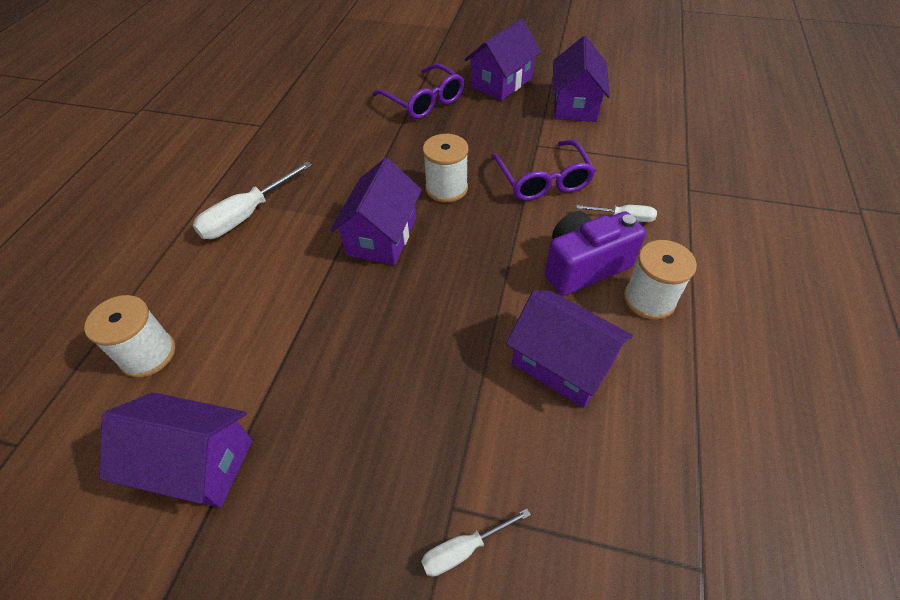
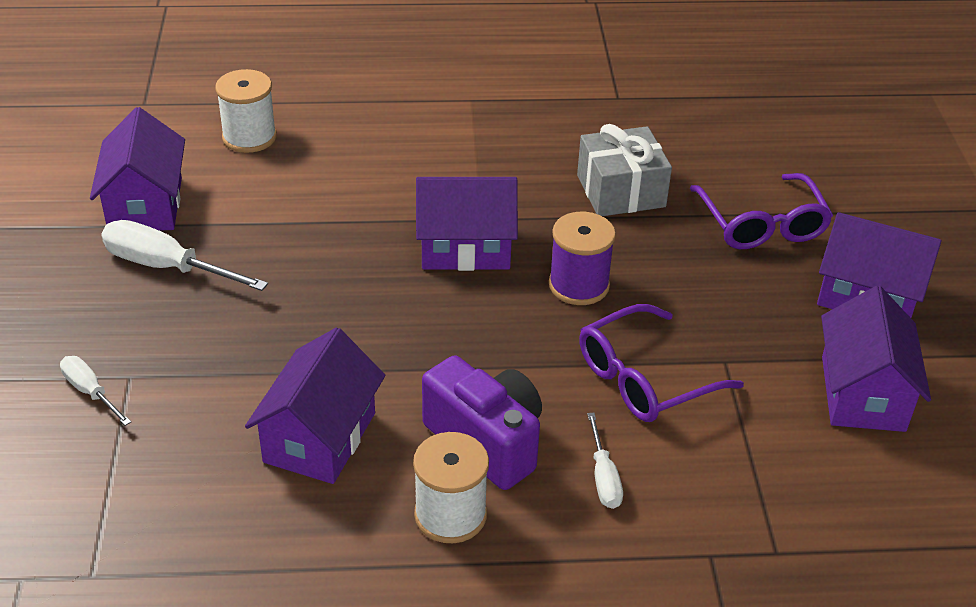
camera: 70 degrees right, 10 degrees down
(247, 215) = (453, 137): white screwdriver -> white screwdriver (167, 267)
(361, 147) = (621, 191): none -> grey gift
(424, 101) = (761, 224): purple glasses -> purple glasses turned 45 degrees counterclockwise
(446, 188) = (579, 285): white spool -> purple spool
(575, 105) = (862, 393): purple house -> purple house turned 75 degrees counterclockwise

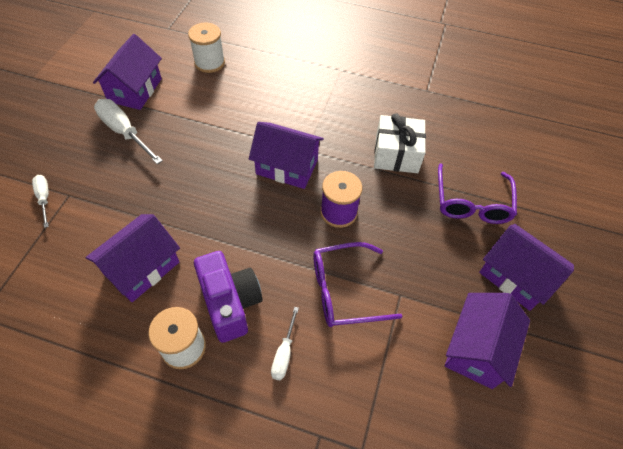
camera: 20 degrees right, 15 degrees up
(621, 191) = (396, 154): grey gift -> white gift

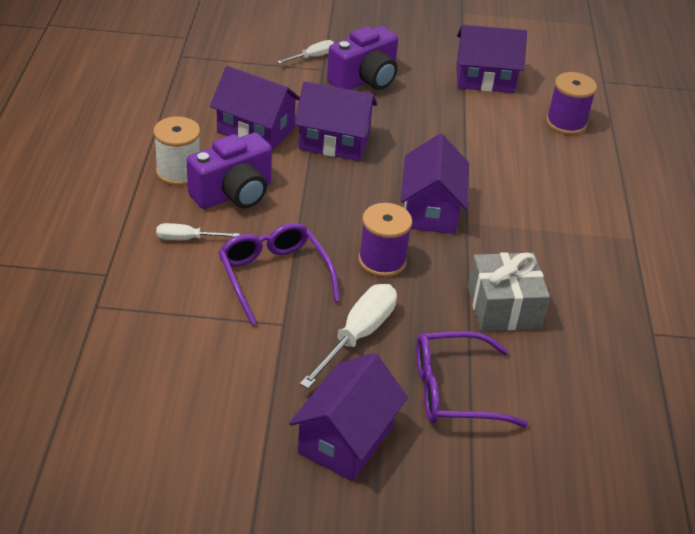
camera: 75 degrees right, 15 degrees down
(100, 167) = (365, 80): none -> purple camera
(124, 132) = (420, 84): white screwdriver -> white screwdriver (358, 335)
(209, 63) = (566, 123): white spool -> purple spool
(396, 154) = (503, 307): white gift -> grey gift
(477, 349) = (229, 398): purple house -> purple house (334, 141)

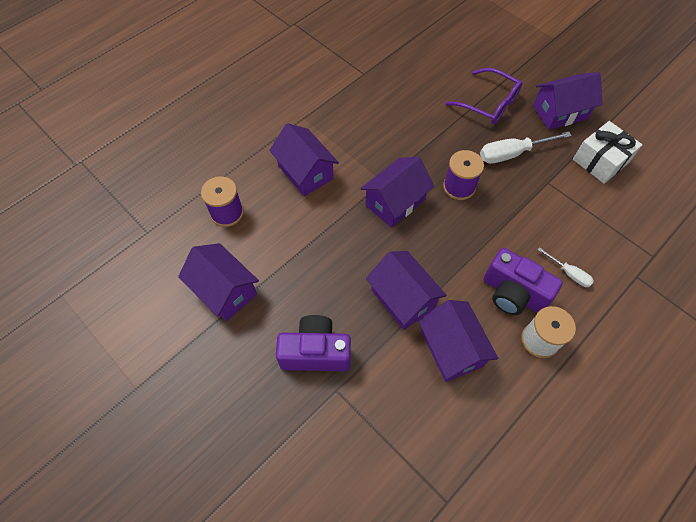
camera: 135 degrees left, 20 degrees up
(233, 194) = (513, 293): purple camera -> purple camera turned 150 degrees counterclockwise
(234, 393) = (600, 161): none -> white gift
(274, 276) = (531, 214): purple glasses -> none
(312, 57) = (330, 414): white screwdriver -> none
(503, 307) = (420, 124): grey gift -> none
(551, 189) = (305, 172): none -> purple house

